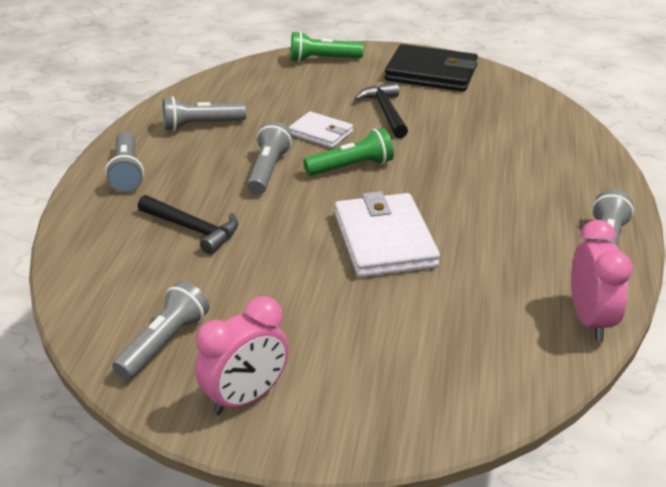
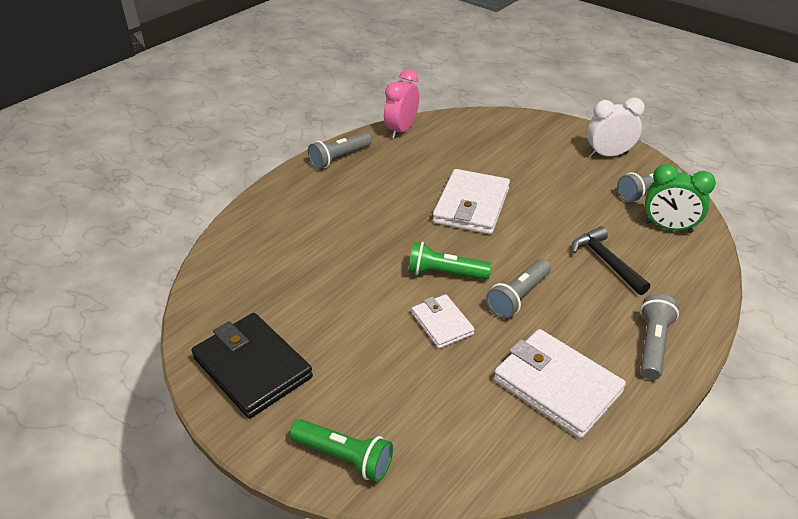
camera: 150 degrees left, 5 degrees up
(125, 296) = (668, 227): none -> green clock
(201, 125) = (557, 386): grey flashlight -> white wallet
(245, 398) = (608, 155): pink clock -> white clock
(385, 112) = (358, 327): black hammer -> none

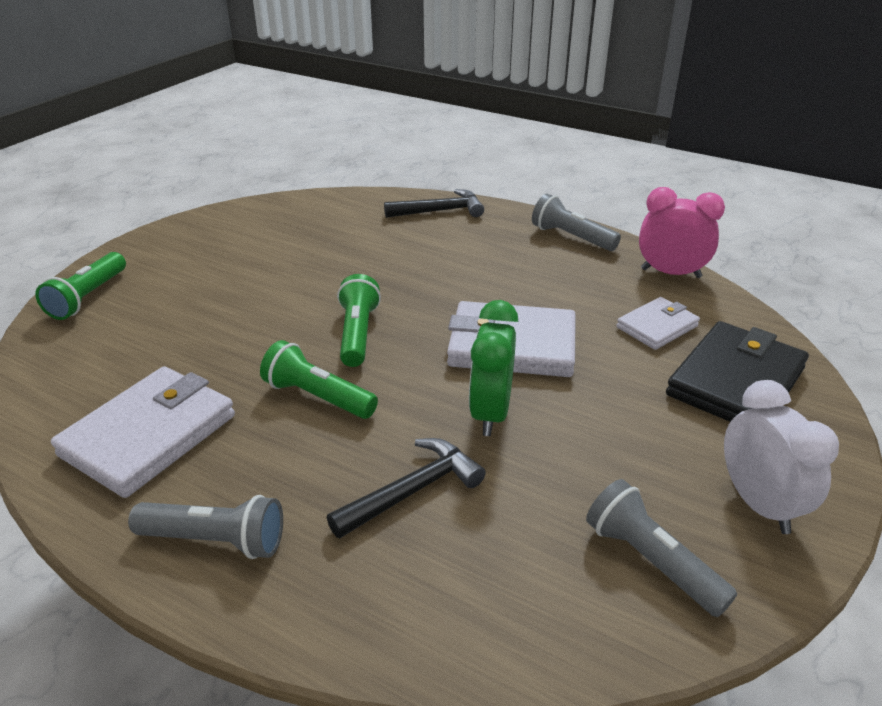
camera: 80 degrees right, 5 degrees down
(253, 368) = (208, 238): black wallet -> black wallet (736, 382)
(266, 213) = (440, 211): none -> black hammer
(442, 323) = (266, 338): white wallet -> white wallet (657, 327)
(518, 297) = (318, 397): grey flashlight -> green flashlight
(668, 227) = (539, 589): green clock -> green clock (491, 413)

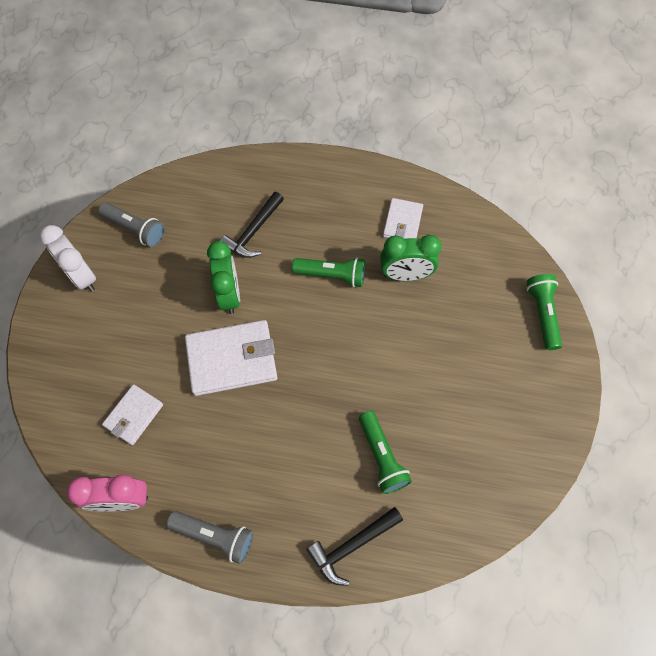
camera: 160 degrees right, 30 degrees up
(149, 435) = (402, 222): white wallet -> white wallet, size x0.58
(212, 371) = (405, 275): none -> green clock
(215, 540) = (328, 181): grey flashlight -> none
(358, 334) = (337, 338): green flashlight -> green flashlight (381, 457)
(736, 382) = (83, 370): black wallet -> none

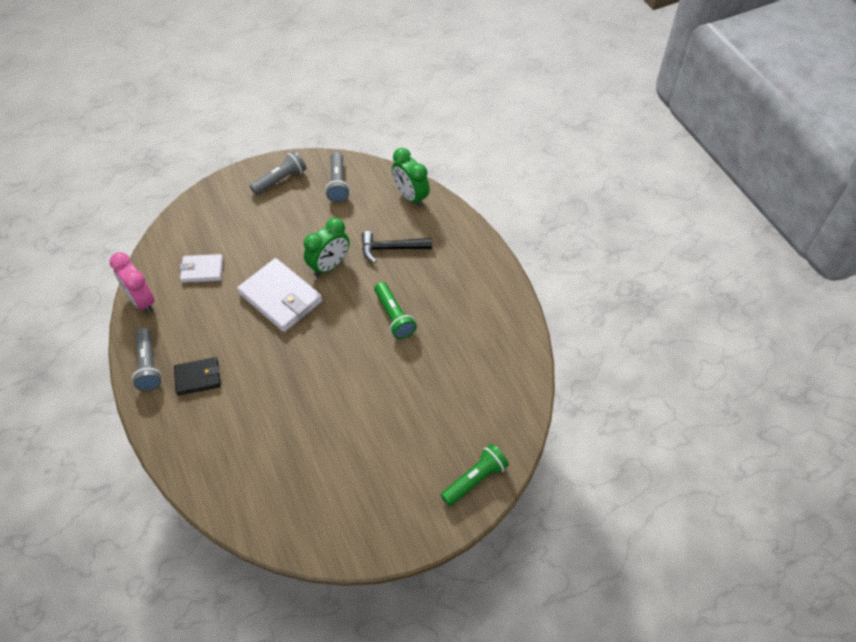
camera: 55 degrees right, 10 degrees down
(82, 276) = (280, 180): white clock -> grey flashlight
(268, 492) = (198, 378): none -> black wallet
(352, 546) = (190, 451): black hammer -> none
(381, 457) = (270, 432): green flashlight -> none
(402, 222) = (479, 334): white wallet -> none
(405, 275) = (433, 363): green clock -> green clock (410, 197)

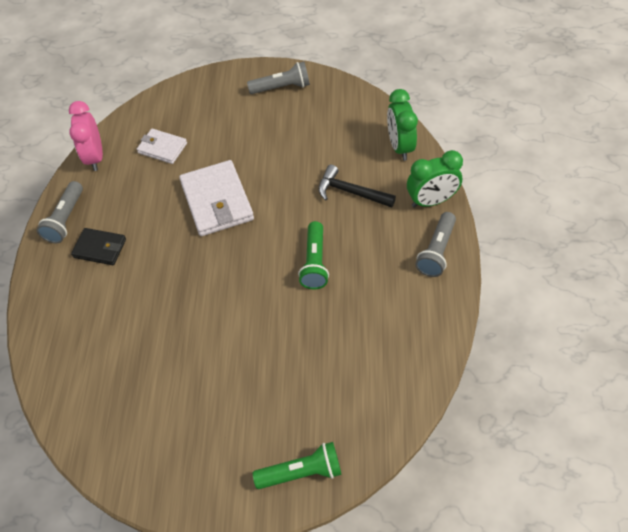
camera: 30 degrees right, 0 degrees up
(329, 266) = (280, 187): green clock -> green clock (431, 201)
(338, 184) = (334, 109): grey flashlight -> grey flashlight (436, 251)

